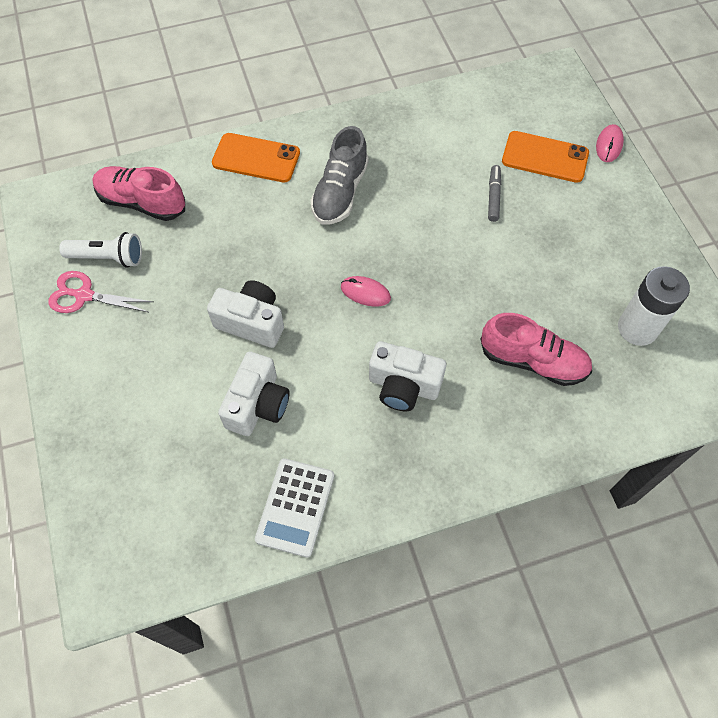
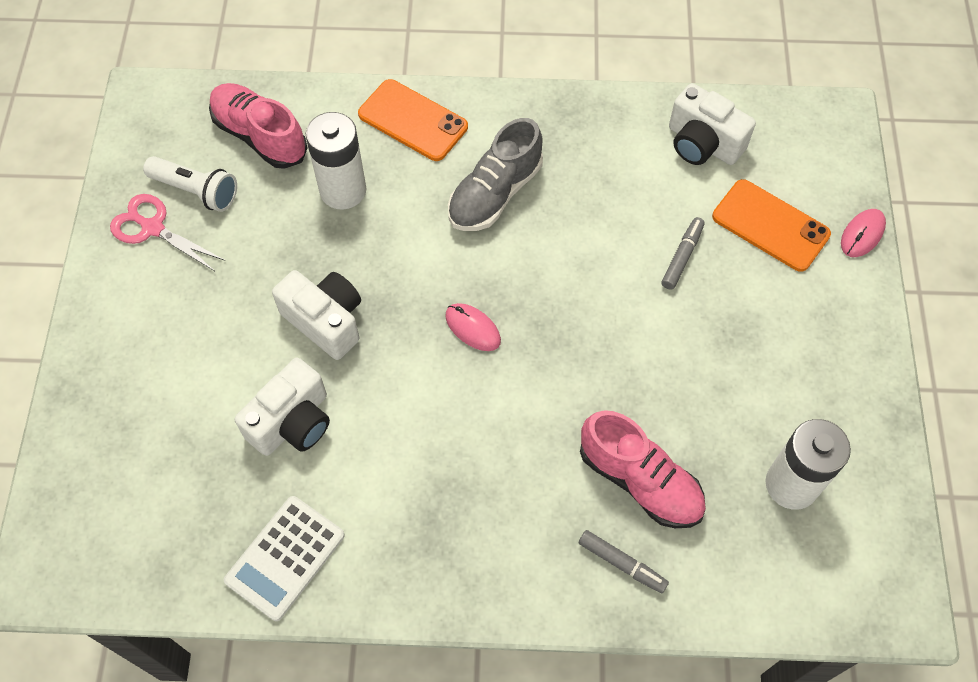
camera: 20 degrees right, 0 degrees up
(224, 223) = (343, 190): none -> white battery
(403, 386) = (469, 458): white camera -> white camera (703, 143)
(546, 423) = (622, 564): none -> grey marker

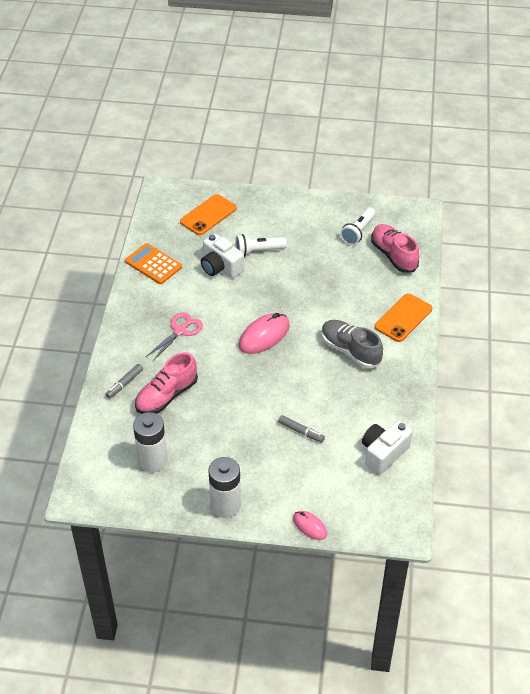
camera: 95 degrees right, 15 degrees down
(153, 228) = (336, 217): pink scissors -> pink scissors (180, 331)
(246, 357) = (258, 251): none -> white flashlight
(260, 136) = (393, 255): pink shoe -> pink shoe turned 75 degrees counterclockwise
(285, 558) = (153, 264): white calculator -> orange calculator
(325, 321) = (275, 279): white camera -> none
(343, 190) = (355, 287): white battery -> white battery (225, 505)
(473, 328) = (264, 336): pink mouse -> pink mouse, size x1.73
(770, 225) = (320, 479): orange phone -> orange phone (208, 215)

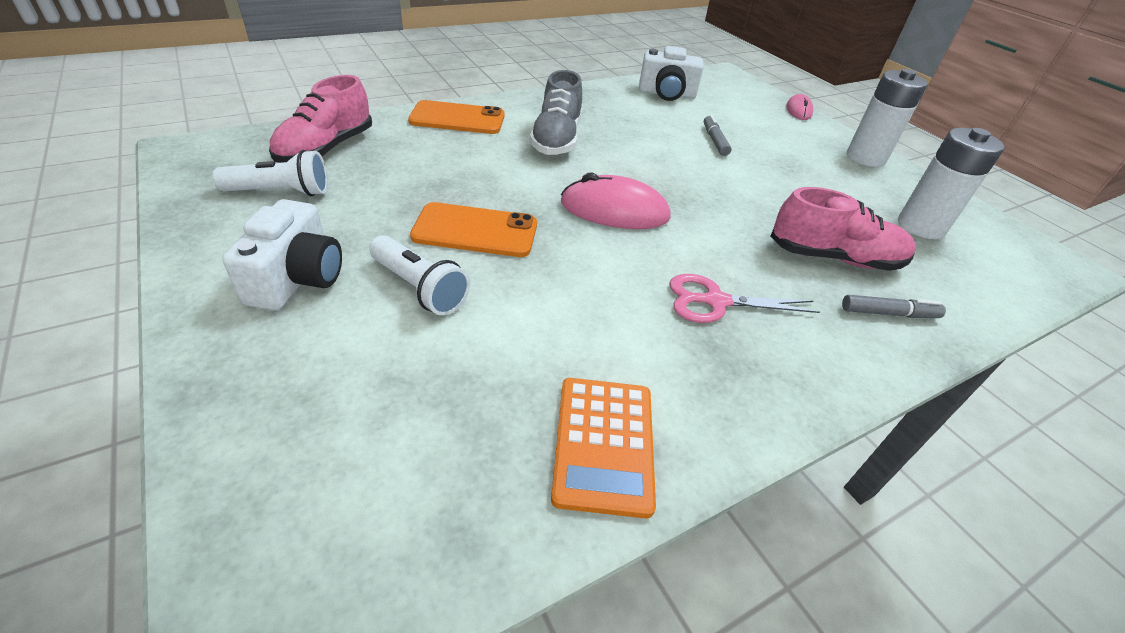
camera: 130 degrees left, 5 degrees down
(208, 215) = (338, 430): orange phone -> orange phone (475, 231)
(220, 267) = (510, 321): white camera -> white camera (297, 279)

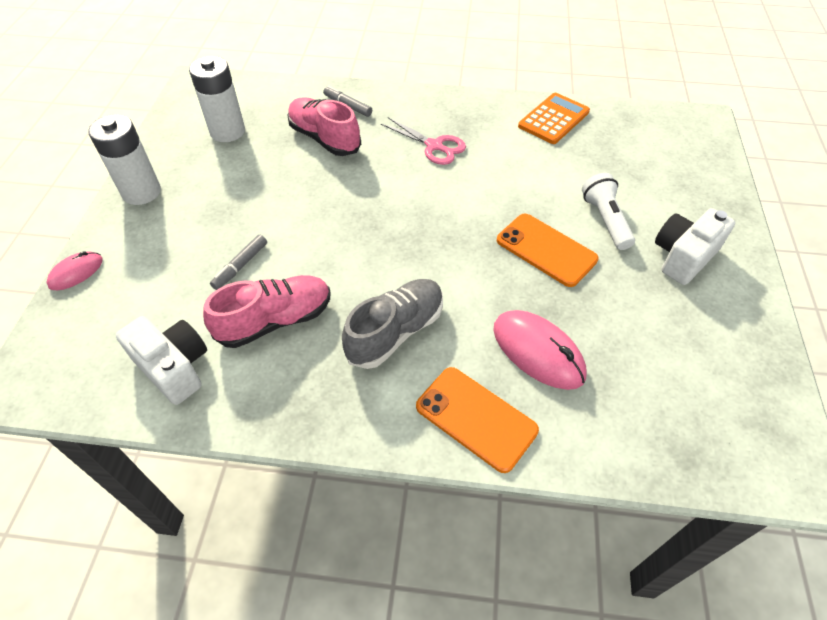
camera: 140 degrees left, 10 degrees up
(281, 192) = (692, 356): white flashlight -> none
(326, 149) = (643, 413): pink shoe -> pink shoe (275, 320)
(614, 210) = (427, 227): pink mouse -> pink mouse (538, 352)

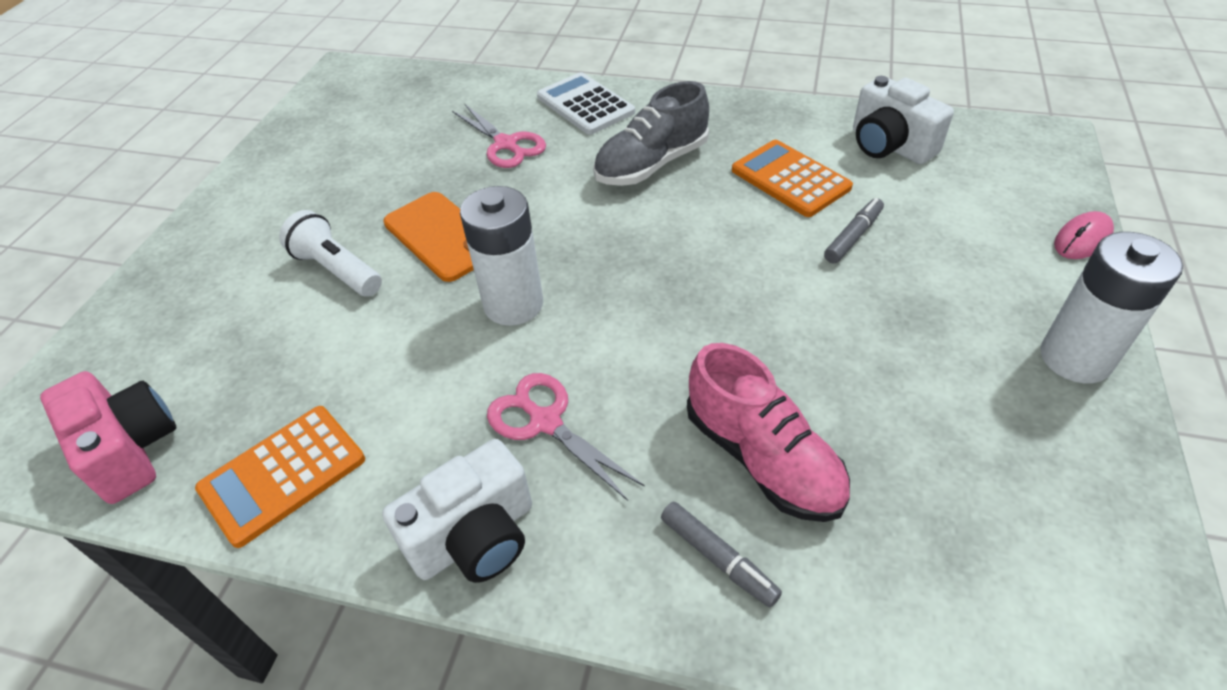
camera: 170 degrees left, 5 degrees down
(227, 131) = (981, 496): white battery -> white battery (513, 304)
(275, 320) = (790, 179): pink shoe -> orange calculator
(476, 418) = (585, 105): orange phone -> white calculator
(538, 352) = (506, 144): pink mouse -> pink scissors
(605, 220) = (337, 270): white flashlight -> white flashlight turned 135 degrees clockwise
(638, 123) = (130, 450): none -> pink camera
(683, 257) = (278, 220): white camera -> white camera (475, 537)

